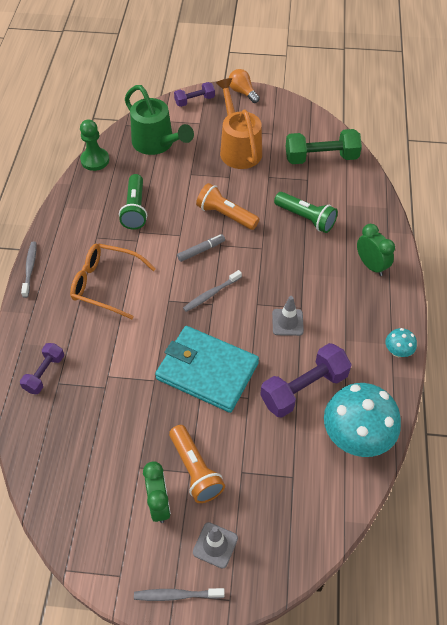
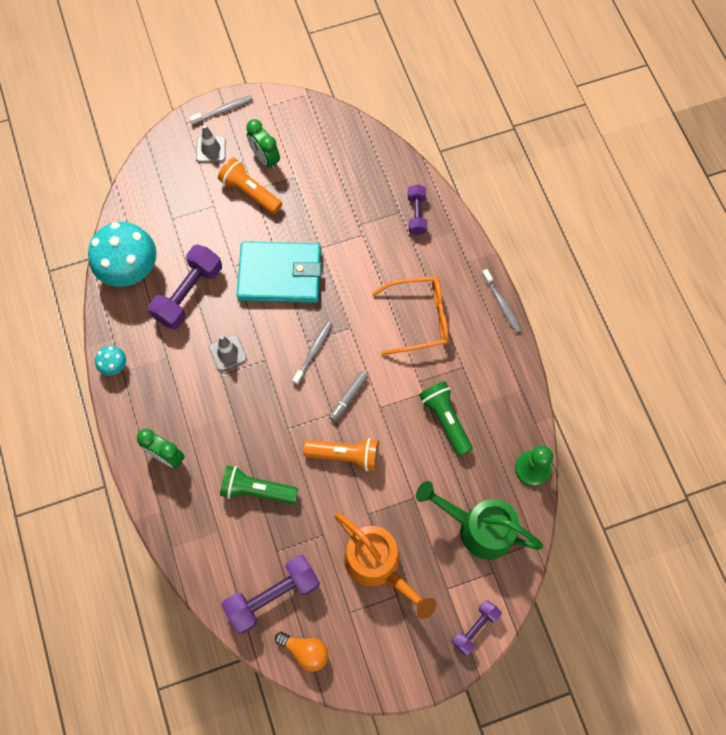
camera: 155 degrees right, 15 degrees up
(242, 92) = (421, 676): orange light bulb -> orange light bulb (305, 651)
(321, 158) = (273, 596): green dumbbell -> purple dumbbell

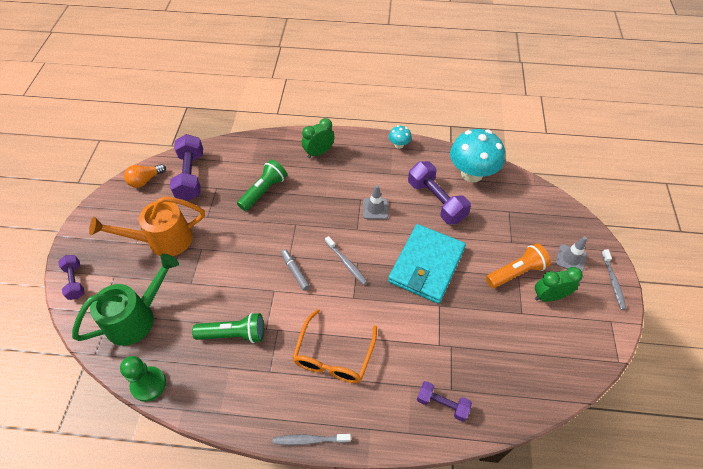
camera: 115 degrees right, 15 degrees down
(345, 455) = (252, 251): orange flashlight -> none

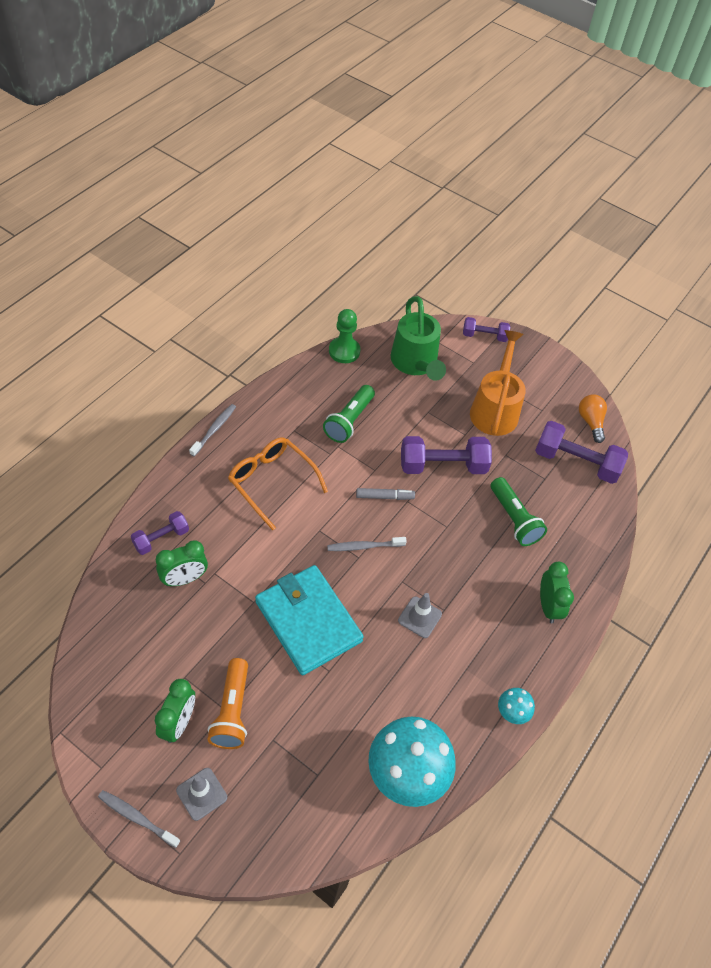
camera: 115 degrees right, 0 degrees up
(436, 201) = (389, 694): purple dumbbell -> purple dumbbell (443, 466)
(459, 362) = (184, 579): none -> green clock

